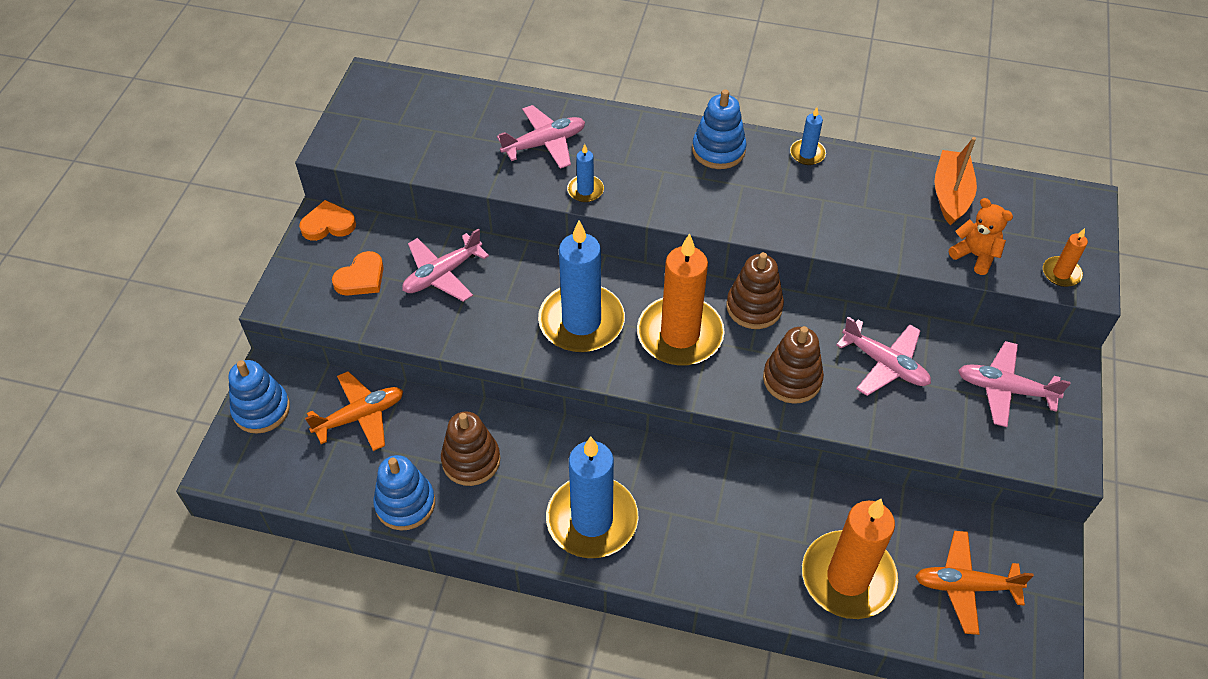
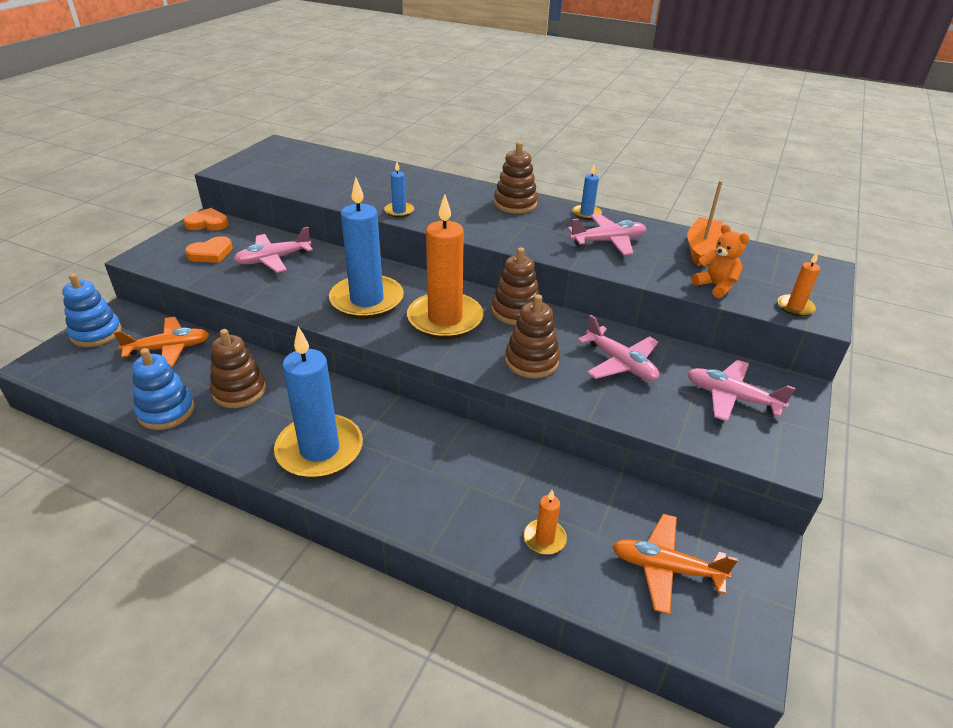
camera: 10 degrees right, 15 degrees down
(544, 144) = (382, 185): pink plane -> pink plane (608, 241)
(718, 150) = (515, 204): blue stacking toy -> brown stacking toy
(848, 577) = (544, 538): orange candle -> orange candle, size x0.44

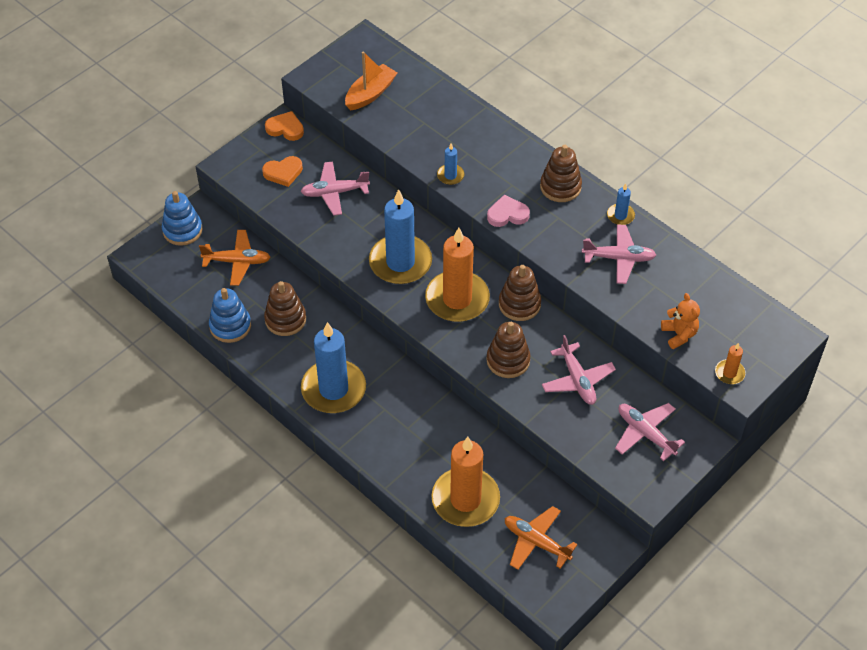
camera: 20 degrees right, 15 degrees up
(473, 228) = (507, 214): none -> pink heart
(544, 538) = (465, 499): orange candle -> orange candle, size x2.27
(702, 249) = (698, 287): orange boat -> orange boat (370, 94)

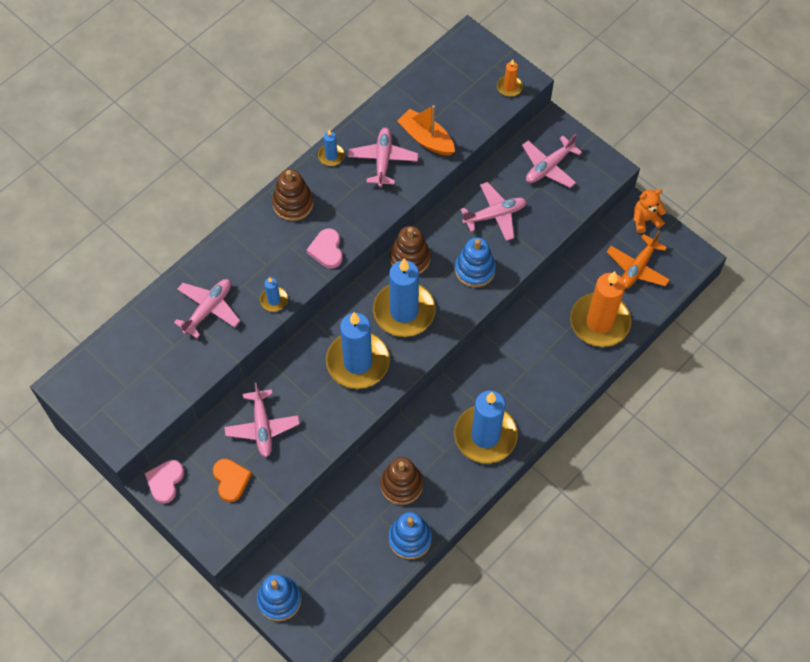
camera: 90 degrees left, 10 degrees up
(237, 261) = (325, 538): orange plane -> none
(285, 128) = (165, 481): orange heart -> pink heart
(370, 94) = (151, 378): orange boat -> orange boat (426, 139)
(440, 129) = (208, 309): none -> pink plane
(457, 299) = (404, 311): orange candle -> blue candle
(508, 360) = (475, 270): brown stacking toy -> blue stacking toy
(679, 334) = (469, 120): orange teddy bear -> orange teddy bear (645, 220)

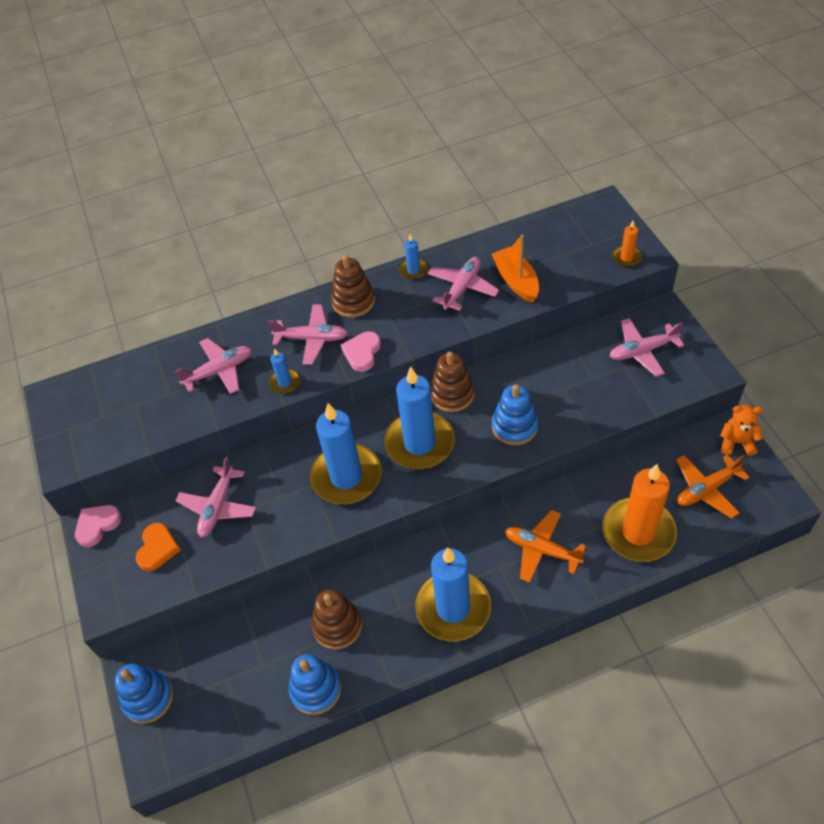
camera: 30 degrees right, 10 degrees down
(495, 215) = (561, 380): pink plane -> pink plane (312, 339)
(533, 363) = (542, 550): none -> orange plane

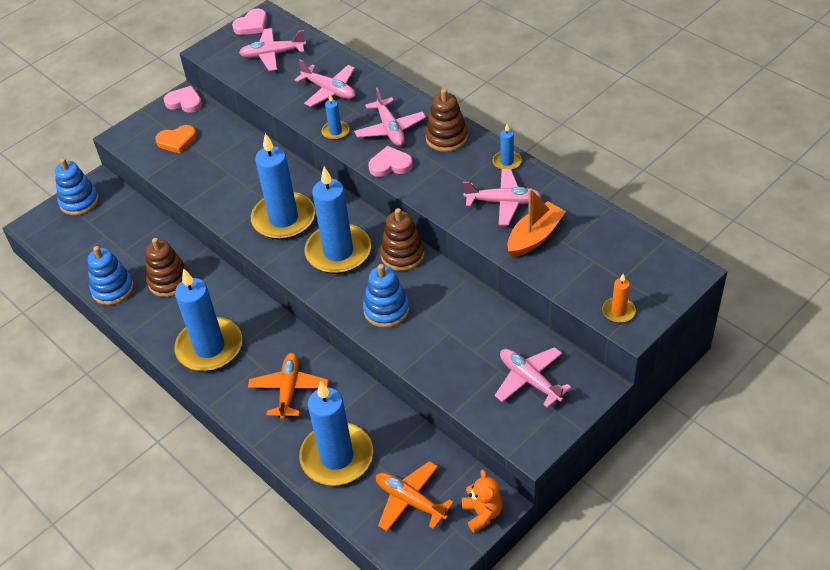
camera: 65 degrees right, 5 degrees down
(55, 411) = (252, 25): none -> pink heart
(218, 507) = (225, 157): pink plane -> pink plane (273, 54)
(638, 532) = (337, 457): orange candle -> blue candle

